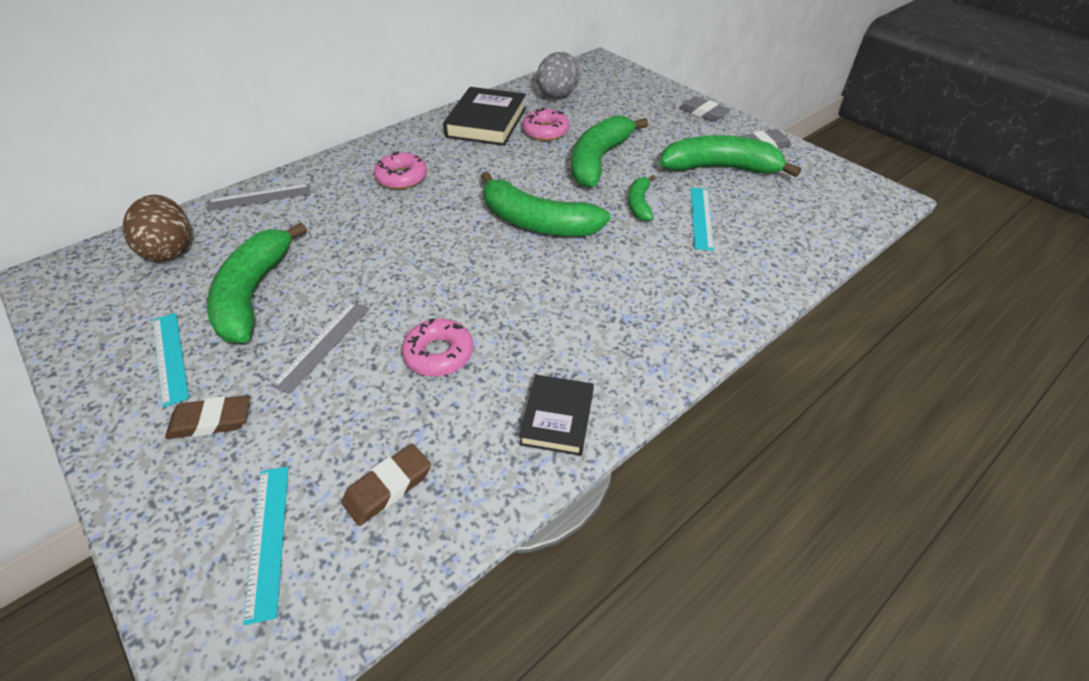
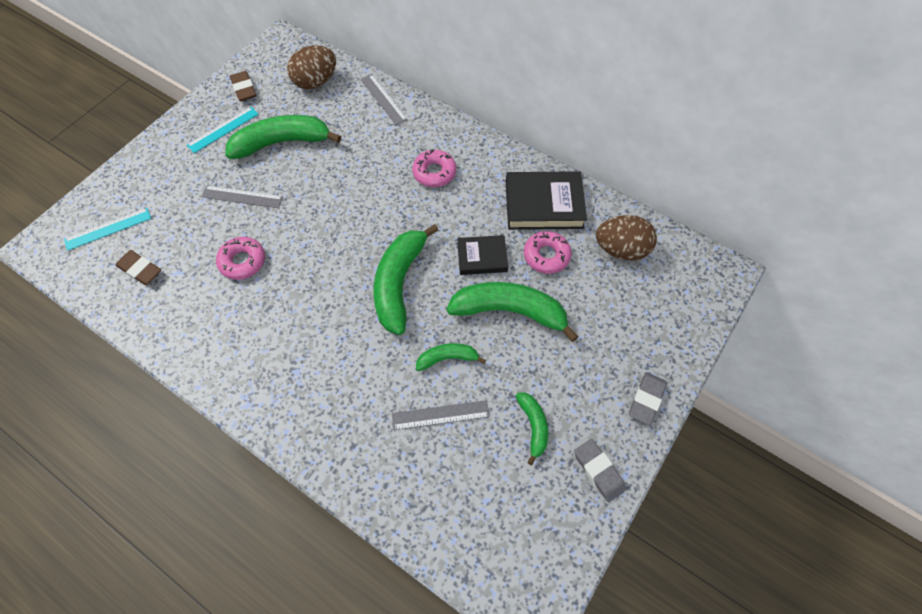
camera: 75 degrees right, 15 degrees up
(211, 421) = (179, 170): brown eraser -> brown eraser (244, 89)
(557, 96) = (621, 249): grey egg -> brown egg
(557, 418) = (195, 344): black book -> black book (482, 257)
(701, 218) = (440, 415): turquoise ruler -> grey ruler
(720, 168) = (533, 426): green banana -> green banana, size x0.52

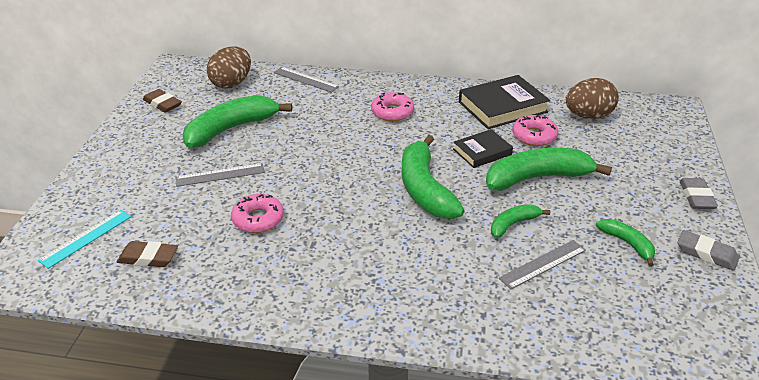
camera: 25 degrees left, 25 degrees down
(223, 129) = (162, 135): turquoise ruler -> none

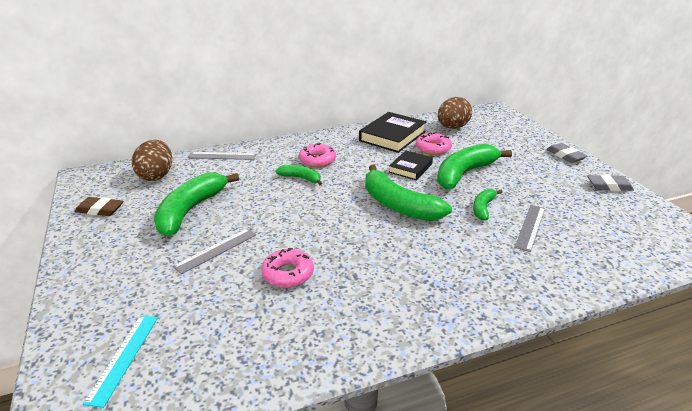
camera: 30 degrees left, 5 degrees down
(148, 258) = (212, 348): brown eraser -> none
(627, 244) = (562, 196): green banana -> green banana (301, 178)

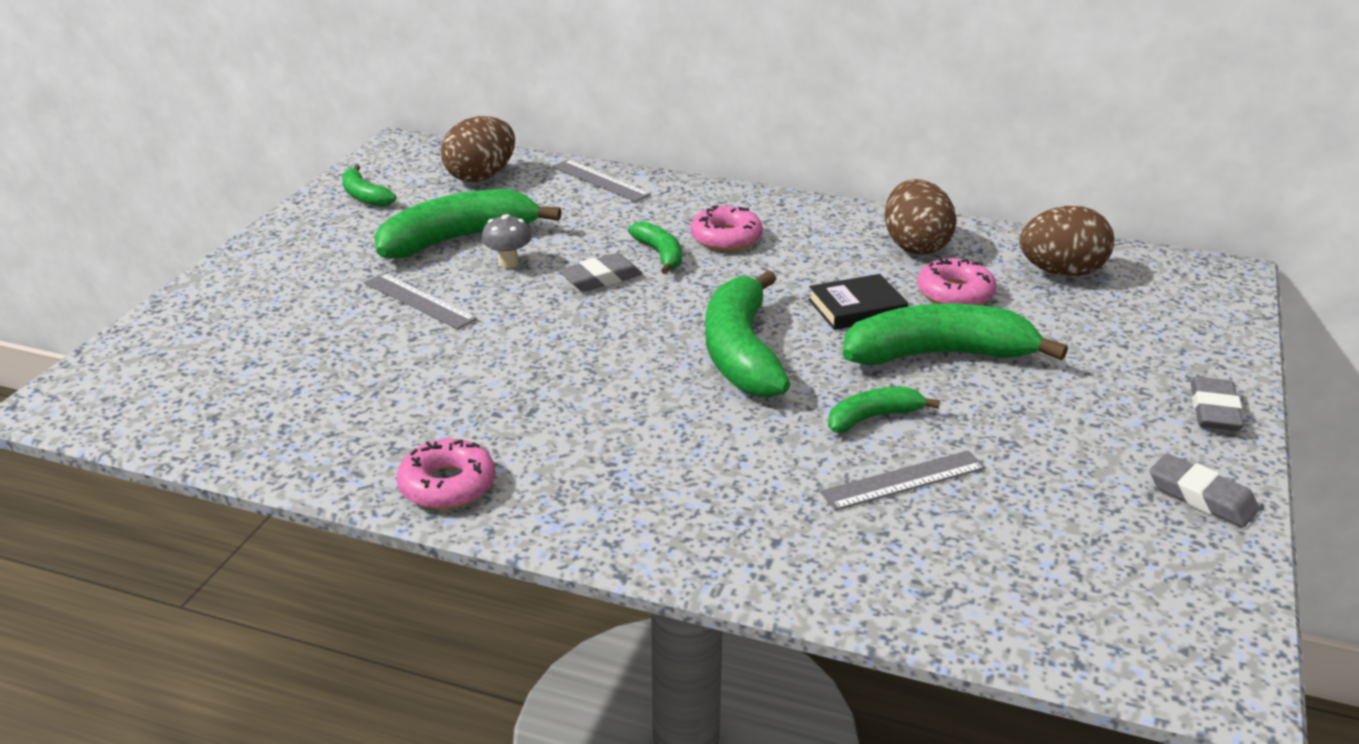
camera: 40 degrees right, 0 degrees up
(100, 210) = (364, 196): brown eraser -> green banana
(124, 357) = (188, 366): turquoise ruler -> none
(216, 250) = (419, 301): grey ruler -> grey ruler turned 45 degrees clockwise
(235, 211) = (508, 263): none -> grey mushroom
(288, 274) = (457, 367): pink donut -> pink donut (447, 485)
(291, 200) = (601, 278): none -> grey eraser
(392, 136) = (915, 246): black book -> brown egg

